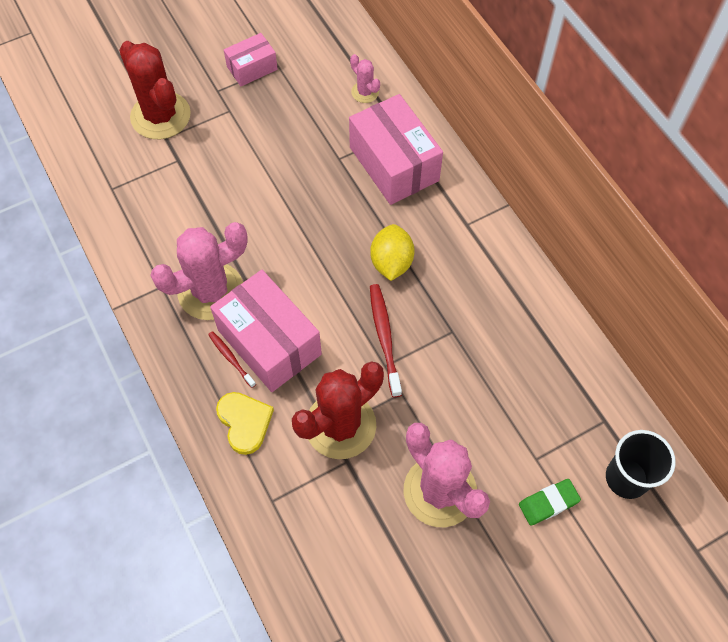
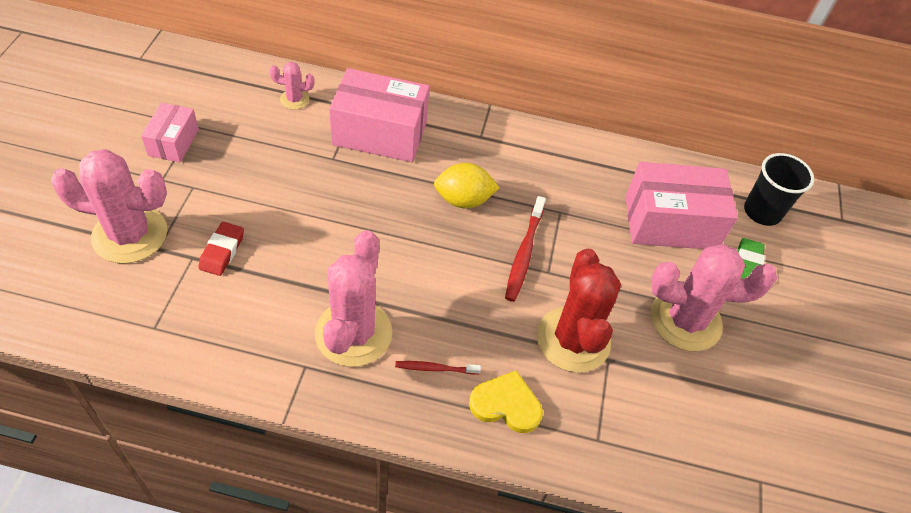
camera: 55 degrees left, 10 degrees down
(160, 116) = (130, 235): red cactus -> pink cactus
(198, 170) = (222, 251): none -> red eraser
(269, 342) = (448, 329): pink box -> pink box (670, 222)
(384, 338) = (524, 254): red toothbrush -> red toothbrush turned 105 degrees counterclockwise
(391, 262) = (463, 200): yellow lemon -> yellow lemon turned 45 degrees counterclockwise

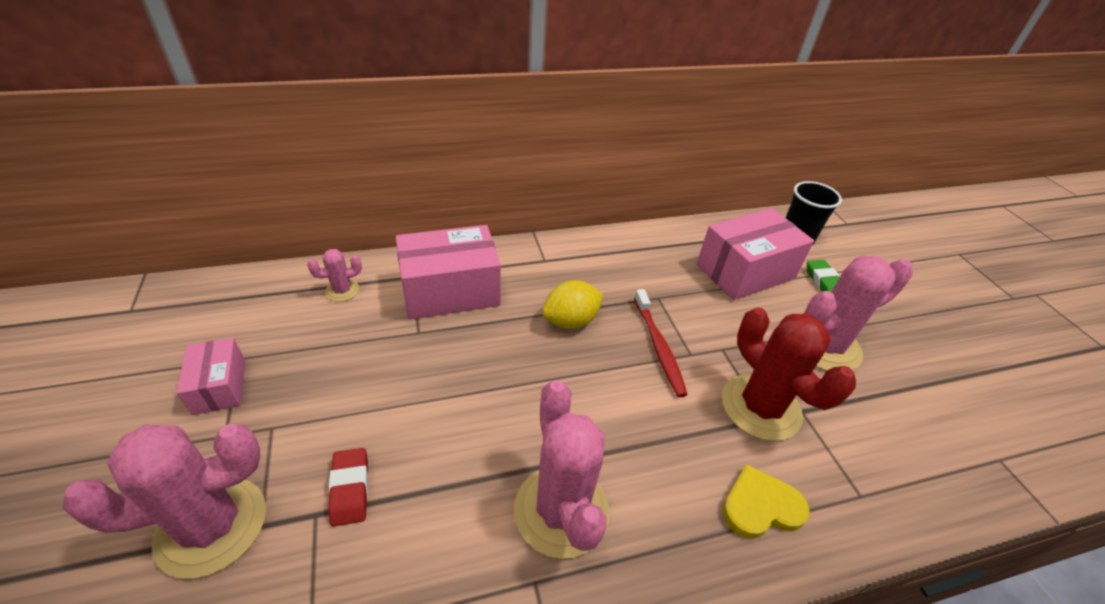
camera: 25 degrees left, 10 degrees down
(435, 368) = (669, 504): red toothbrush -> none

